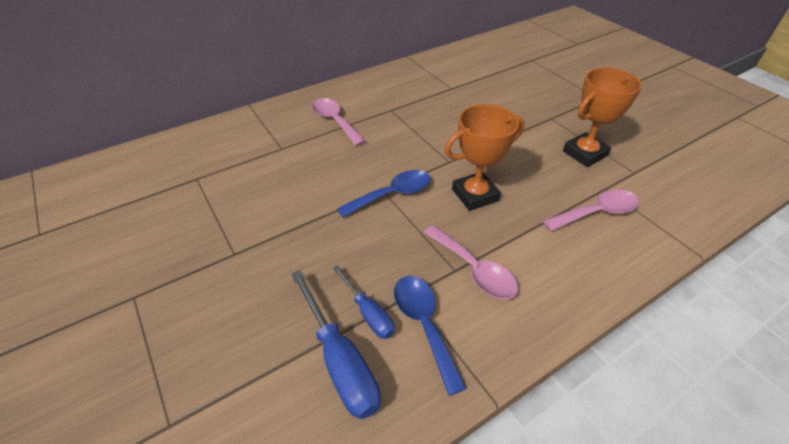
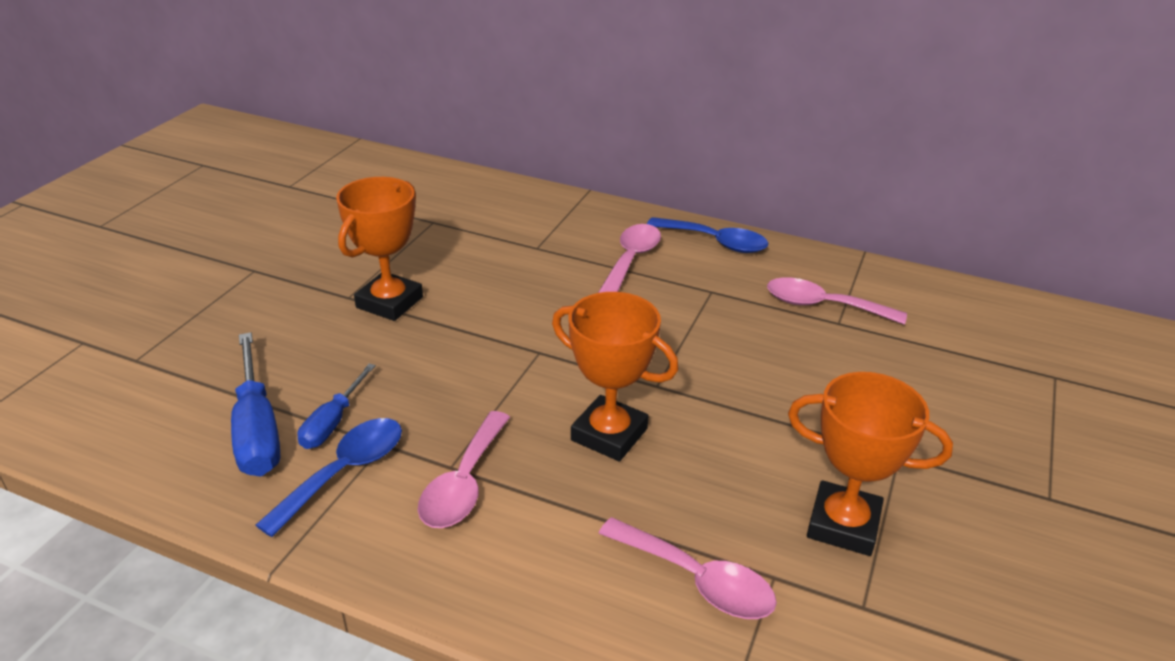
camera: 55 degrees right, 10 degrees down
(265, 235) = (389, 302): none -> orange trophy
(340, 361) = (257, 429): blue screwdriver -> blue screwdriver turned 45 degrees counterclockwise
(392, 194) = (539, 362): blue spoon -> blue spoon (715, 242)
(435, 86) = (822, 306): none -> pink spoon

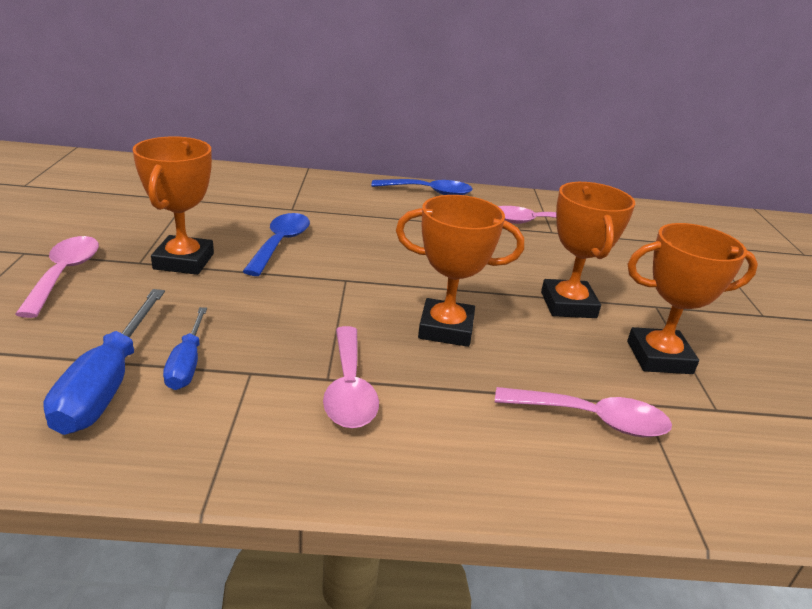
camera: 25 degrees left, 5 degrees down
(257, 429) = (107, 384): blue screwdriver -> blue screwdriver turned 45 degrees clockwise
(345, 472) = (226, 403): blue spoon -> blue spoon (280, 243)
(631, 260) = (374, 209): pink spoon -> pink spoon (65, 274)
(779, 431) = (568, 305): none -> orange trophy

